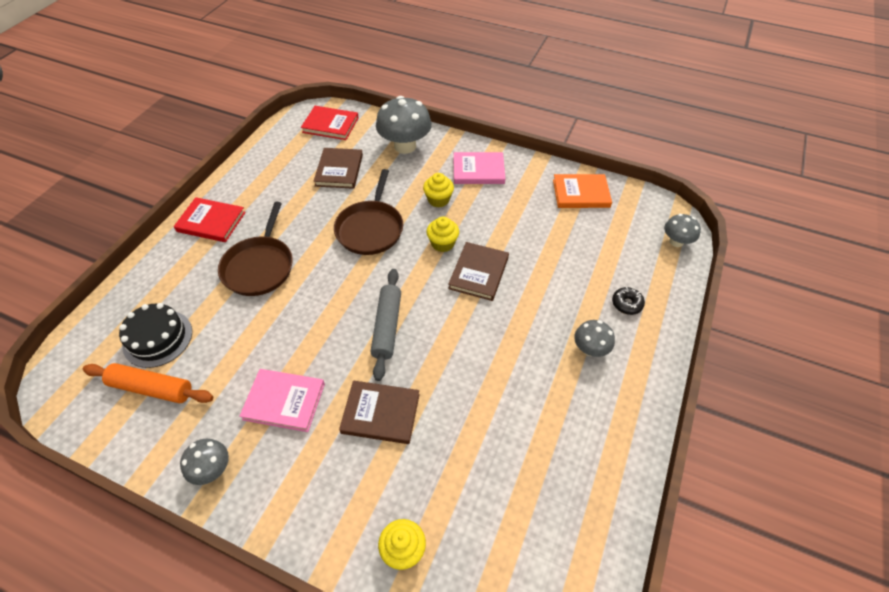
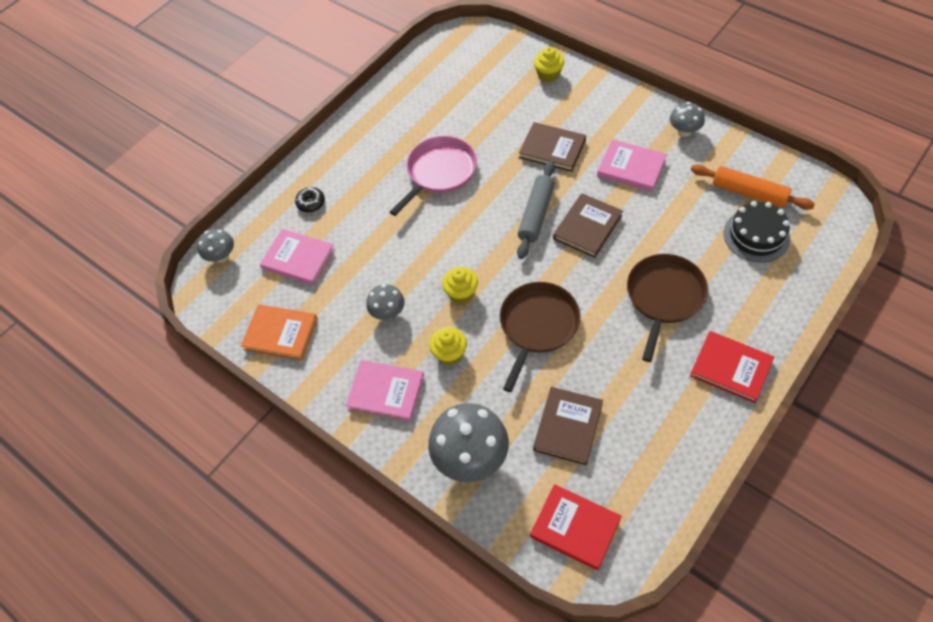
camera: 160 degrees left, 5 degrees up
(478, 273) = (434, 253): brown book -> brown book (587, 227)
(506, 360) = (439, 172): none -> pink pan
(590, 349) = (365, 171): grey mushroom -> grey mushroom (388, 312)
(604, 250) = (298, 259): none -> pink book

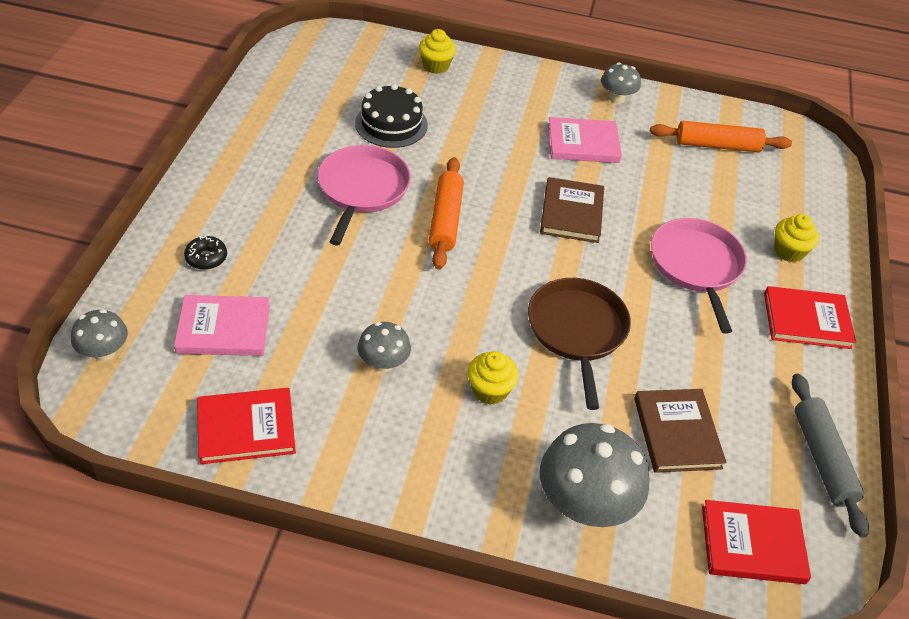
camera: 35 degrees left, 10 degrees down
(280, 333) = (246, 428): orange book -> red book
(386, 392) = (433, 459): pink book -> none
(461, 293) = (465, 317): yellow cupcake -> yellow cupcake (788, 251)
(487, 211) = (445, 220): none -> orange rolling pin
(536, 214) = (506, 212): grey rolling pin -> grey rolling pin (822, 459)
(552, 149) = (484, 140): brown book -> none
(664, 297) = (696, 266): brown pan -> pink pan
(756, 235) = (750, 184): black cake -> black cake (391, 124)

